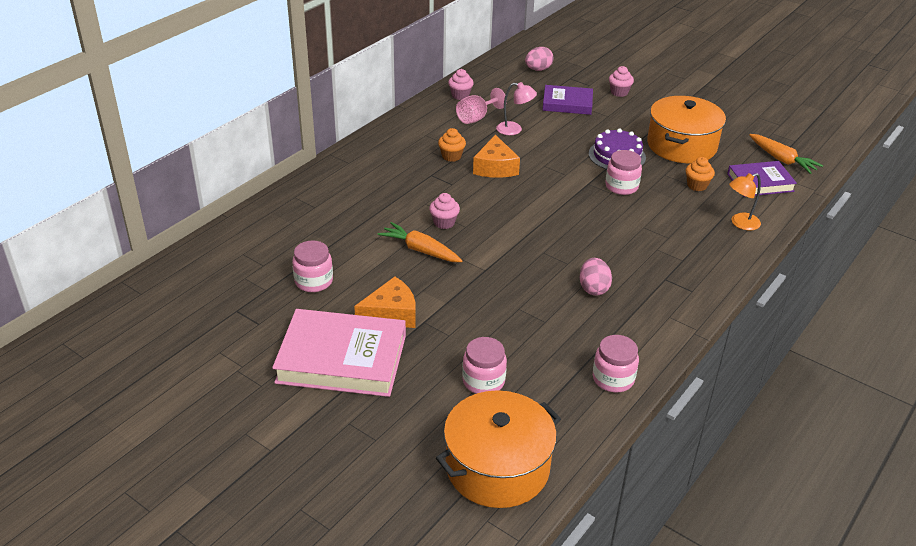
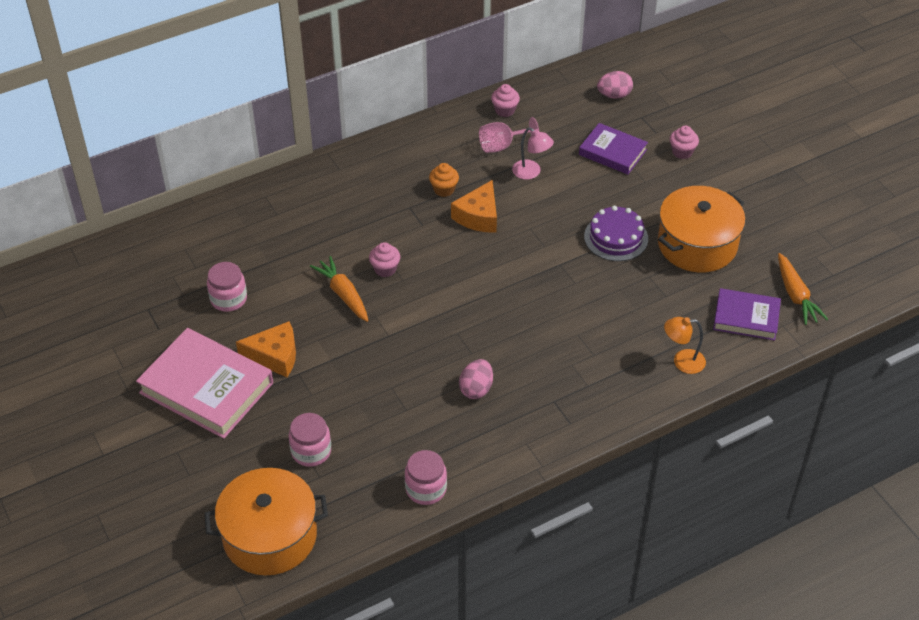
camera: 25 degrees right, 10 degrees up
(621, 186) = (591, 278): pink jar -> none
(697, 185) = (673, 301): orange cupcake -> none

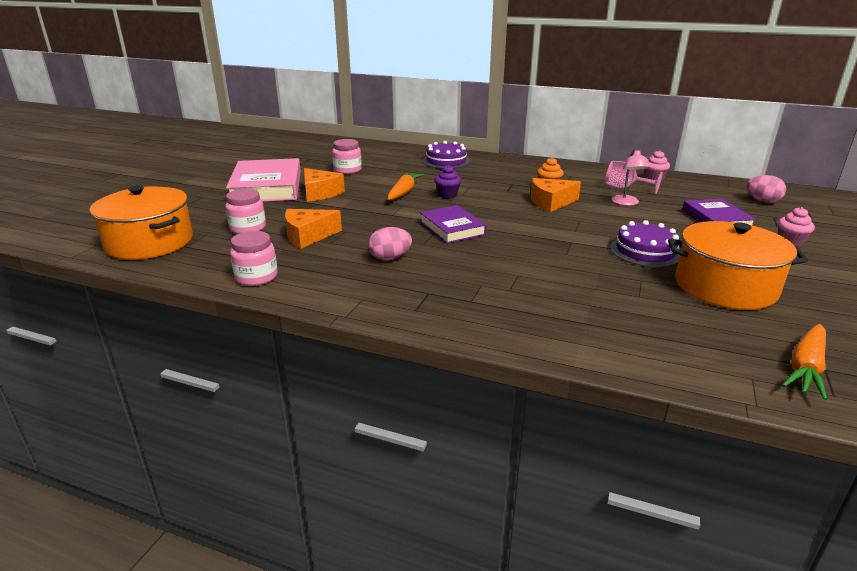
camera: 50 degrees right, 20 degrees down
(292, 208) = (446, 161): none -> purple cake
(375, 418) = (308, 236): none -> orange cheese
(385, 269) = (447, 195): pink cupcake -> purple cupcake
(682, 361) = (585, 336): orange lamp -> none
(746, 317) = (710, 349): purple book -> purple book (452, 228)

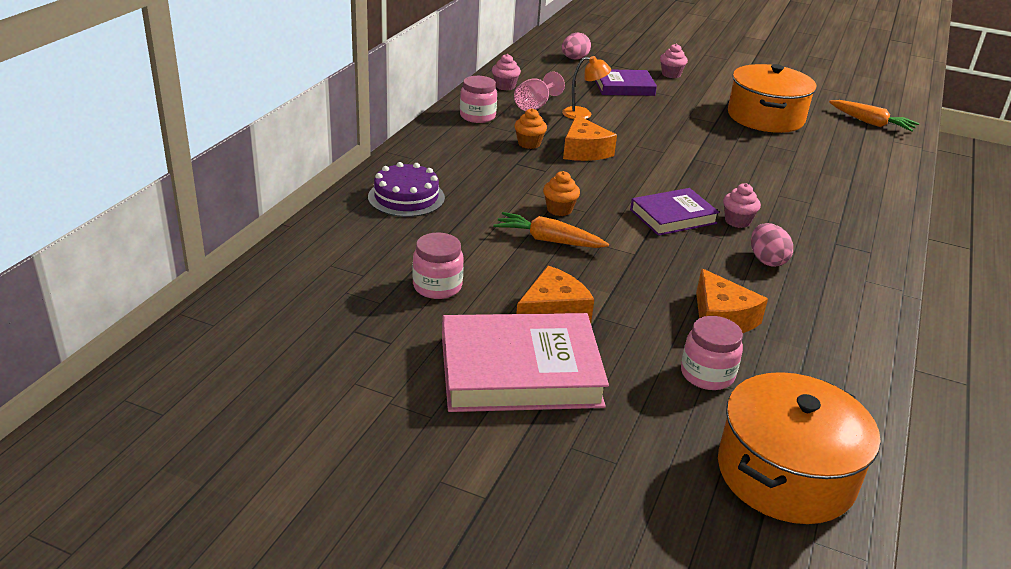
camera: 90 degrees left, 5 degrees up
(256, 277) = (851, 352): pink jar -> pink jar (477, 116)
(447, 195) = (559, 209): purple cupcake -> orange cupcake
(454, 252) = (737, 221): none -> pink cupcake
(627, 203) = (583, 114): pink lamp -> orange lamp
(645, 251) = (706, 131): purple cake -> none

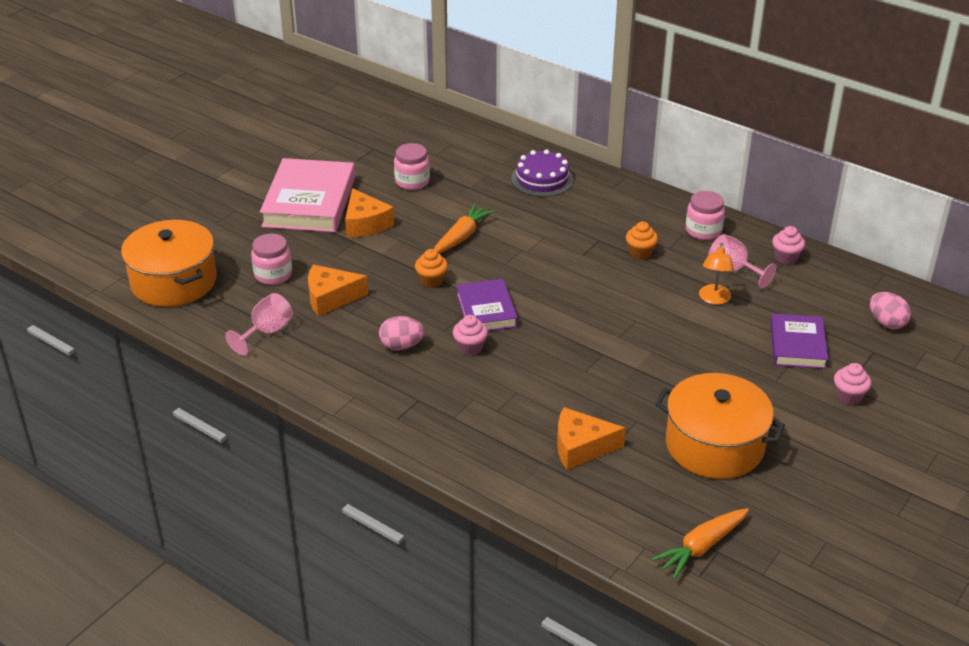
camera: 105 degrees right, 5 degrees up
(559, 209) = (510, 250): orange cupcake -> orange cupcake (431, 281)
(584, 151) = (623, 284): orange cheese -> orange cheese (581, 447)
(820, 358) = (266, 332): none -> pink goblet

